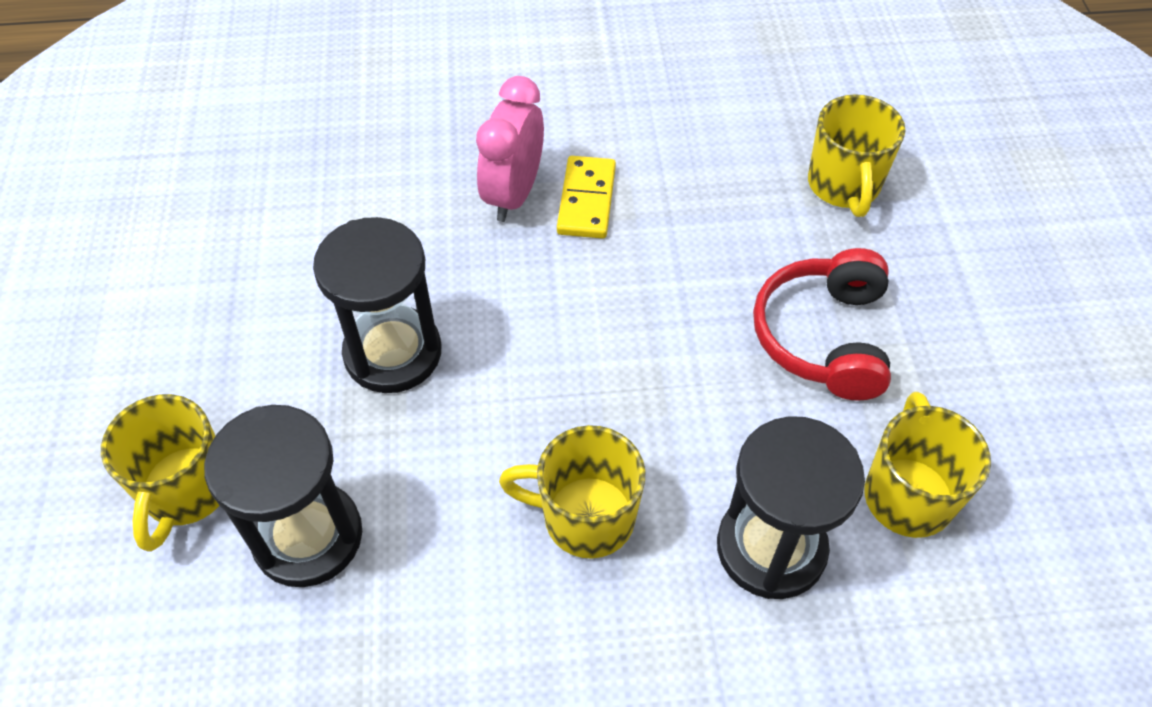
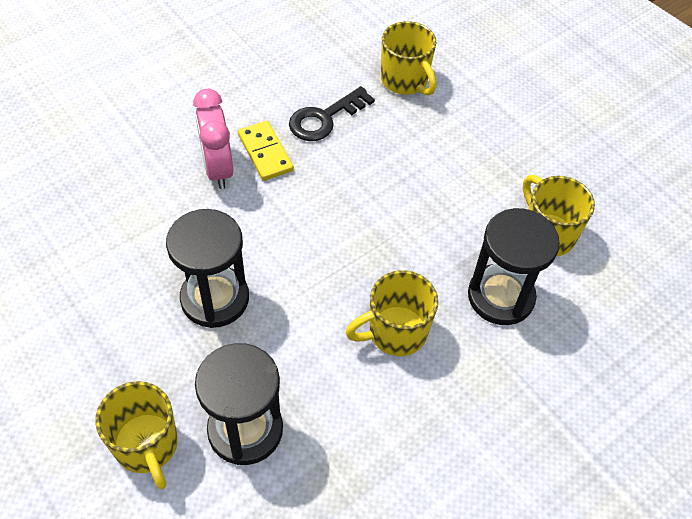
camera: 35 degrees left, 0 degrees up
(696, 189) = (325, 118): none -> black key
(823, 337) = (451, 171): red headphones -> none

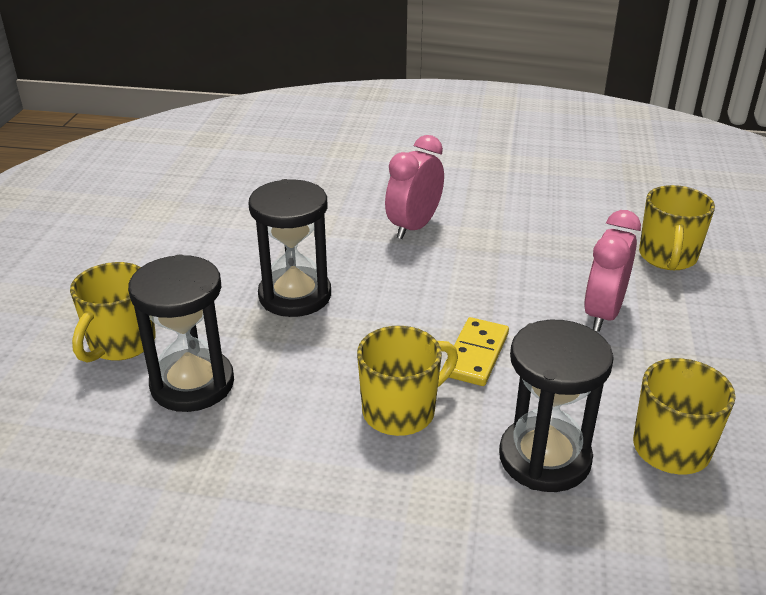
camera: 50 degrees right, 20 degrees down
(265, 153) = (466, 237): yellow domino -> yellow domino (476, 355)
(325, 118) = (550, 243): black key -> none
(395, 332) = (401, 411): yellow mug -> yellow mug turned 120 degrees clockwise
(418, 159) = (602, 313): none -> pink clock

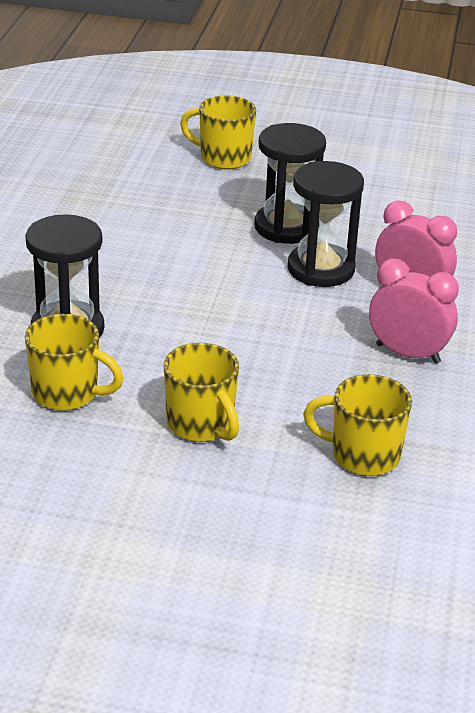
camera: 90 degrees right, 0 degrees up
(192, 384) = (174, 187): black hourglass -> black hourglass (321, 269)
(401, 411) = (130, 270): yellow mug -> yellow mug (201, 425)
(476, 355) = (197, 310): yellow domino -> none
(602, 313) = (255, 390): pink clock -> pink clock (408, 354)

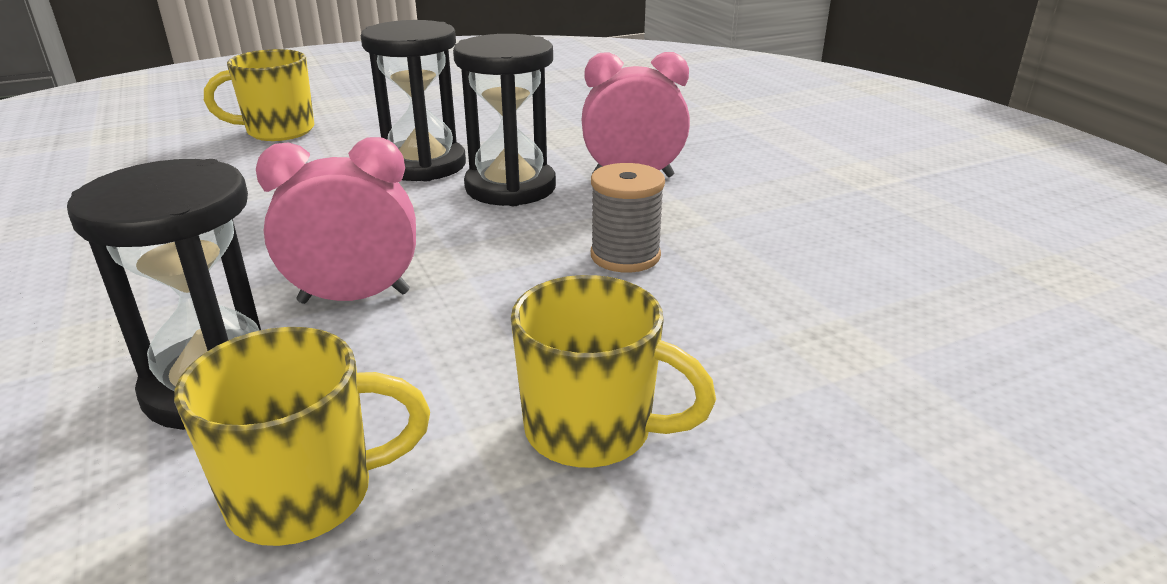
camera: 35 degrees left, 5 degrees down
(329, 347) = (625, 256): none -> grey spool
(363, 455) = (845, 360): yellow mug -> none
(408, 354) = (714, 229): pink clock -> pink clock (354, 297)

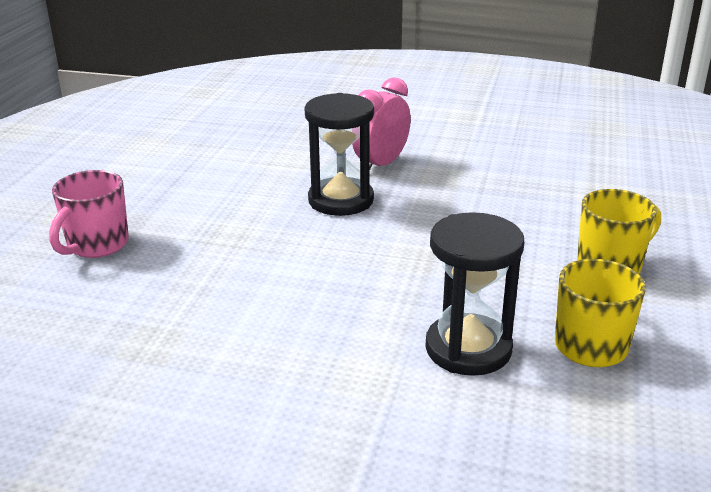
camera: 50 degrees left, 0 degrees up
(278, 131) = (96, 245): yellow mug -> pink mug
(354, 297) = (419, 286): pink clock -> none
(423, 165) = (260, 214): black hourglass -> none
(625, 256) = (471, 202): grey spool -> none

